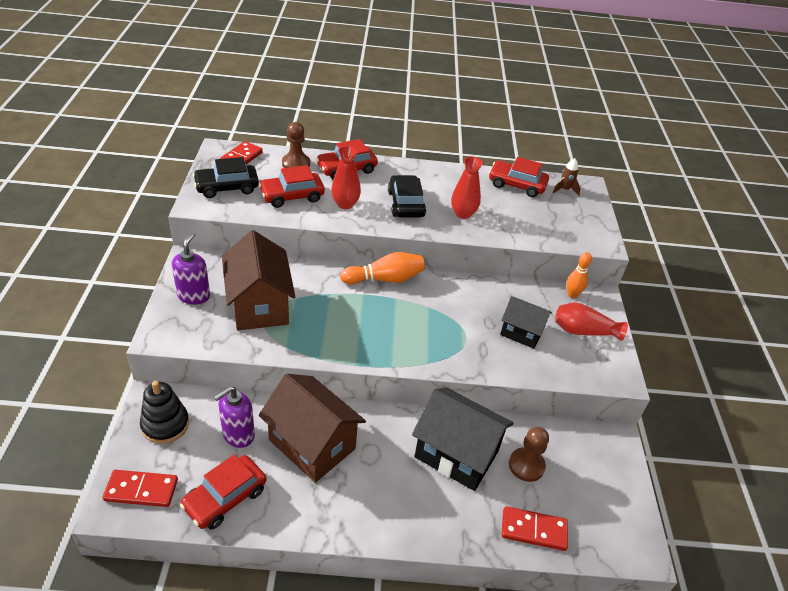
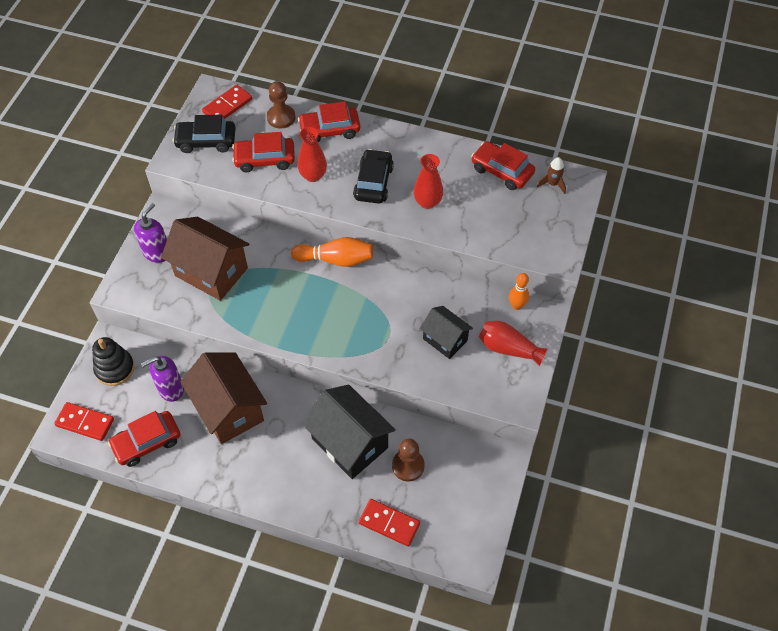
camera: 20 degrees right, 15 degrees up
(259, 305) = (211, 272): brown house -> brown house turned 60 degrees counterclockwise

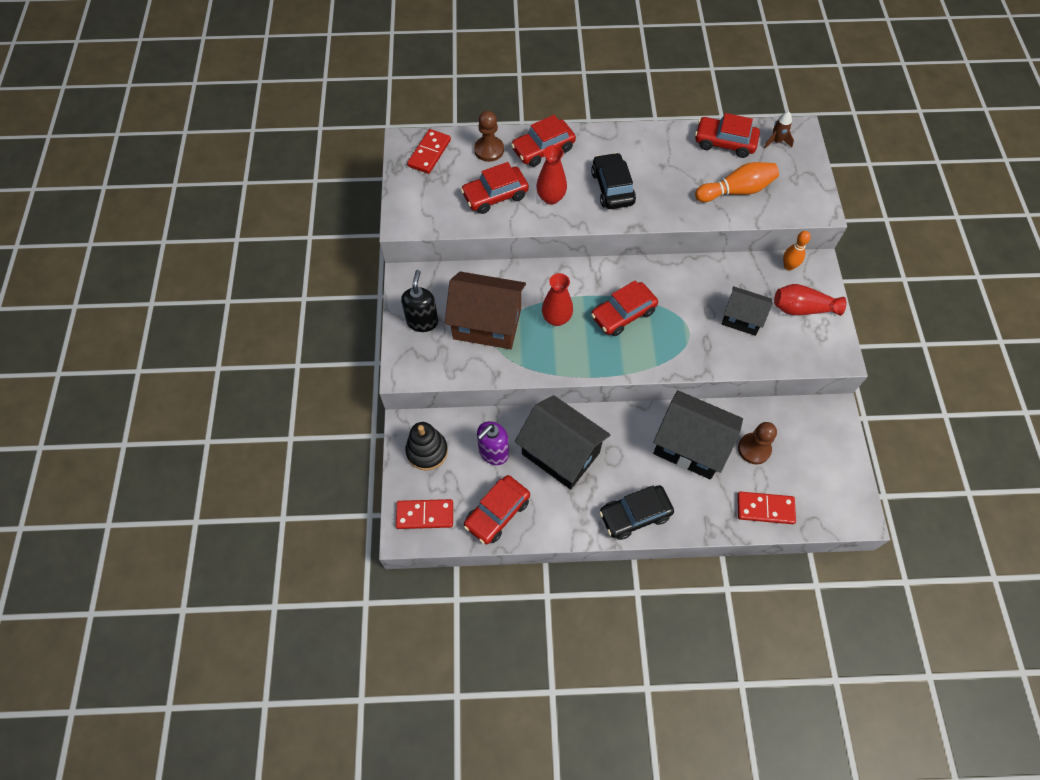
camera: 20 degrees left, 5 degrees up
(157, 252) = (422, 321): purple soap dispenser -> black soap dispenser
(206, 141) = (426, 194): black car -> black car (635, 515)
(229, 409) = (560, 453): brown house -> black house
(336, 259) = (601, 274): orange bowling pin -> orange bowling pin (736, 191)
(337, 301) = (623, 314): none -> red car
(427, 202) = (673, 192): red vase -> red vase (556, 318)

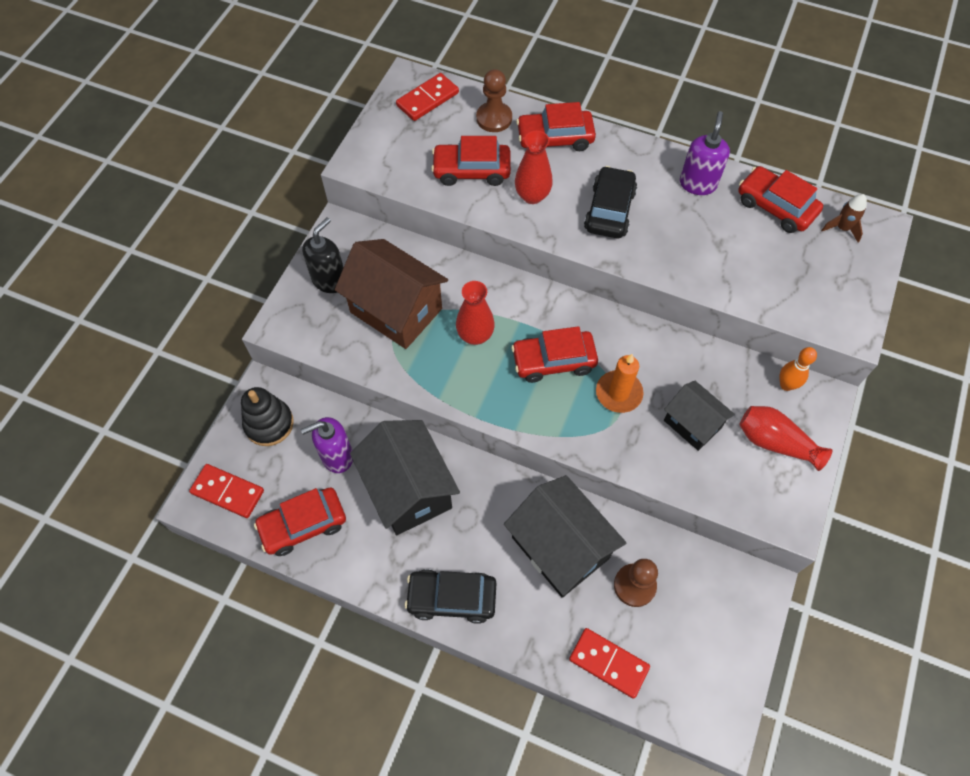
camera: 25 degrees right, 0 degrees up
(663, 145) = (697, 184): none -> purple soap dispenser
(681, 318) = (618, 393): none -> orange candle
(736, 191) = (758, 268): orange bowling pin -> none

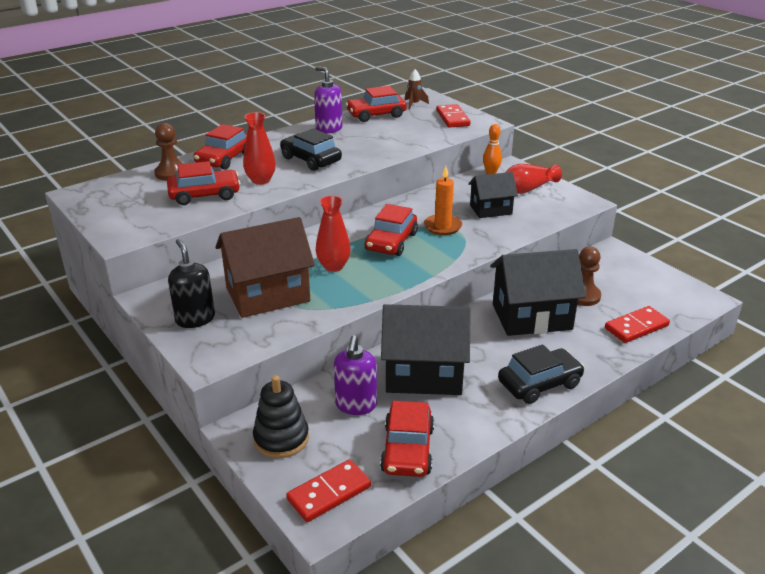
camera: 60 degrees left, 30 degrees down
(427, 99) = (110, 192): red domino -> red domino (452, 118)
(451, 598) = (539, 383): black car -> black car turned 150 degrees counterclockwise
(471, 170) = (204, 195): red car -> red car turned 135 degrees counterclockwise

